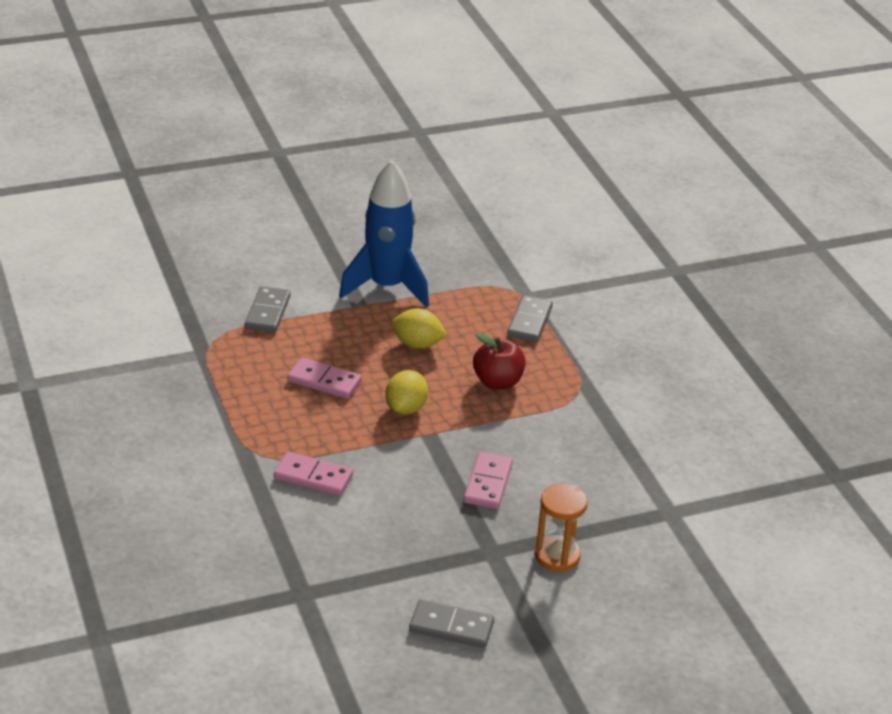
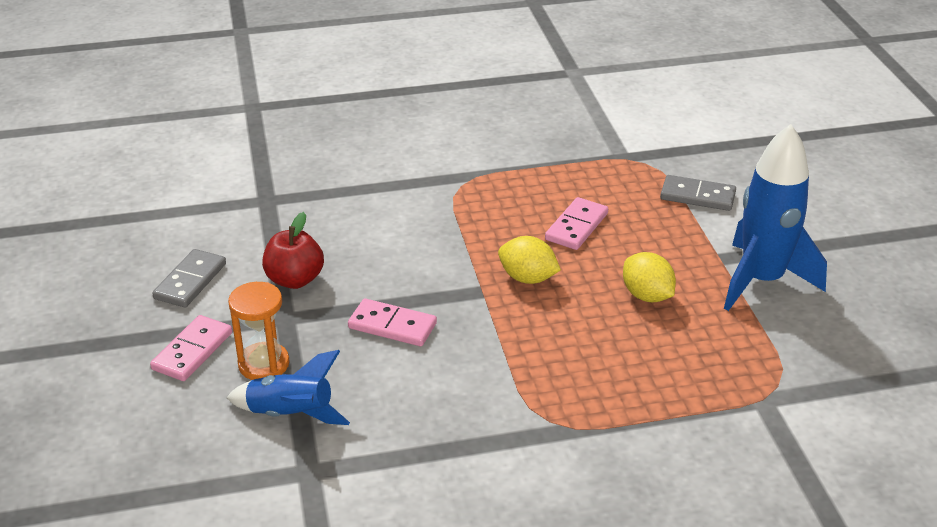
camera: 100 degrees right, 0 degrees up
(313, 477) = (424, 213): pink domino -> pink domino (192, 351)
(417, 344) = (647, 296): yellow lemon -> yellow lemon turned 60 degrees counterclockwise
(497, 382) = (574, 352): red apple -> red apple (295, 279)
(529, 321) = (704, 395): grey domino -> none
(612, 530) = (291, 414): none -> blue rocket

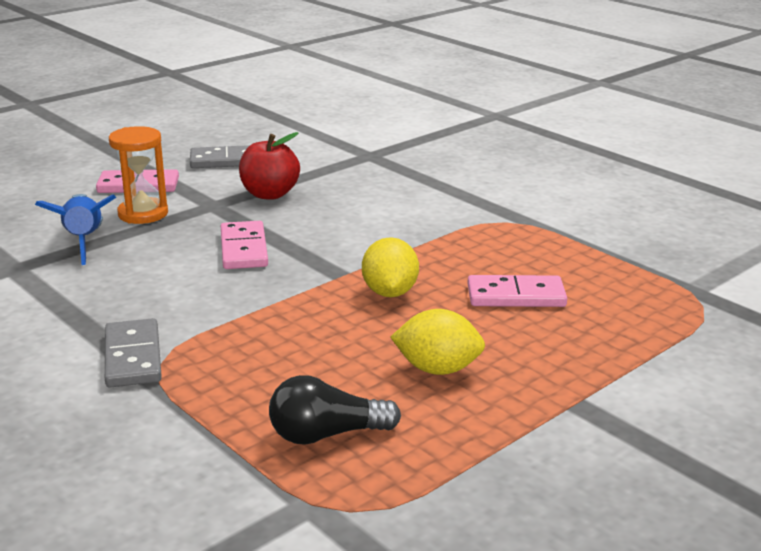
camera: 60 degrees right, 10 degrees down
(647, 296) = (437, 369): yellow lemon -> yellow lemon turned 75 degrees clockwise
(694, 369) = (326, 434): none -> black light bulb
(697, 196) = (687, 356): grey domino -> grey domino (132, 357)
(761, 281) = (565, 446): blue rocket -> none

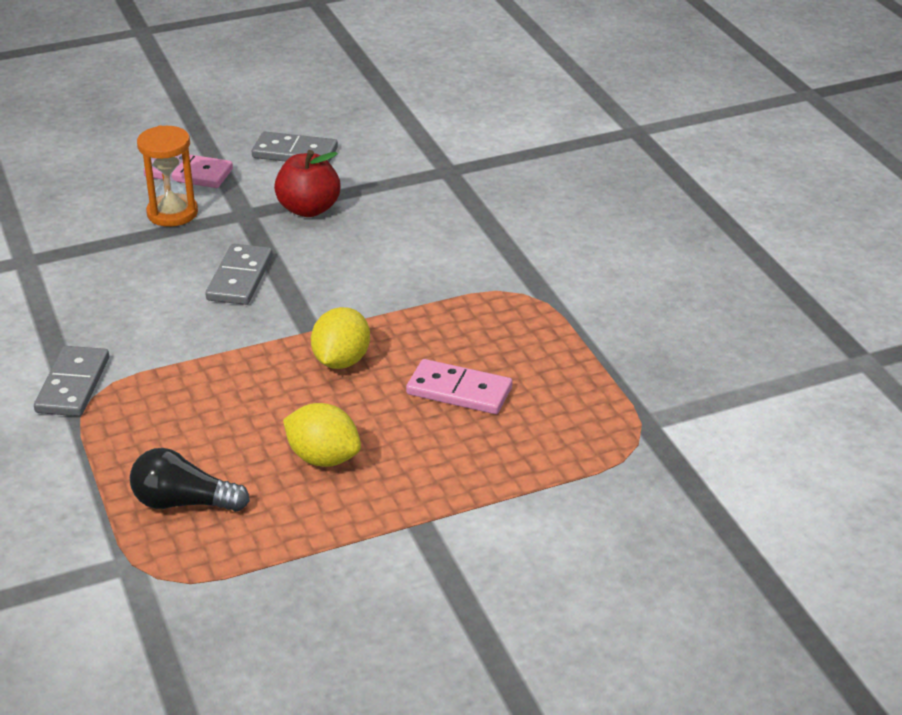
camera: 20 degrees right, 10 degrees up
(84, 241) = (101, 239): blue rocket -> none
(244, 249) = (240, 278): pink domino -> grey domino

